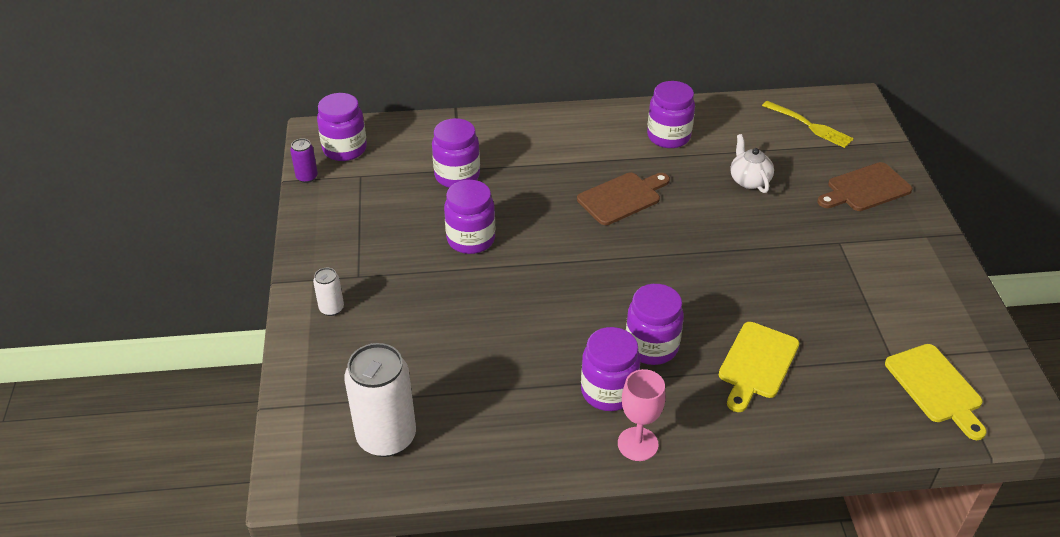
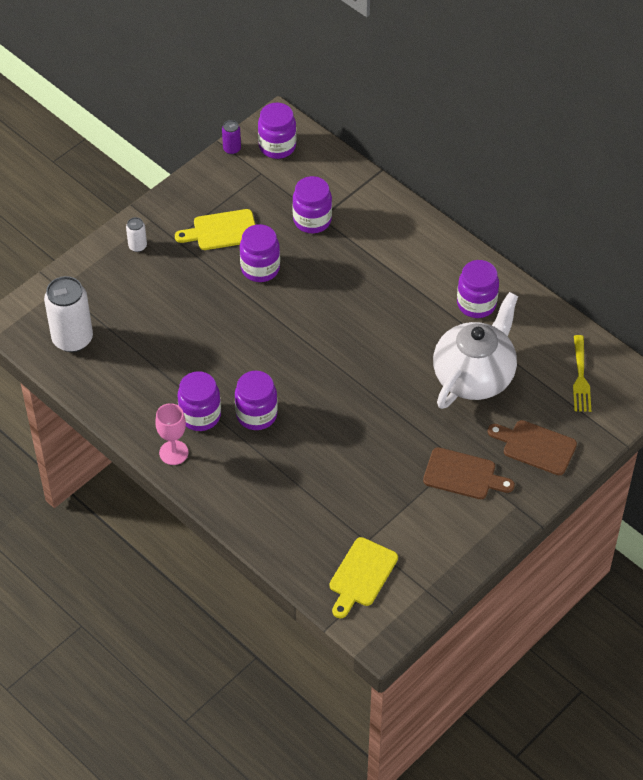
camera: 50 degrees right, 10 degrees up
(622, 197) = (381, 318): brown cutting board -> brown cutting board (463, 475)
(749, 180) = (474, 376): white teapot -> white teapot, size x2.18
(757, 364) = (293, 474): yellow cutting board -> yellow cutting board (221, 231)

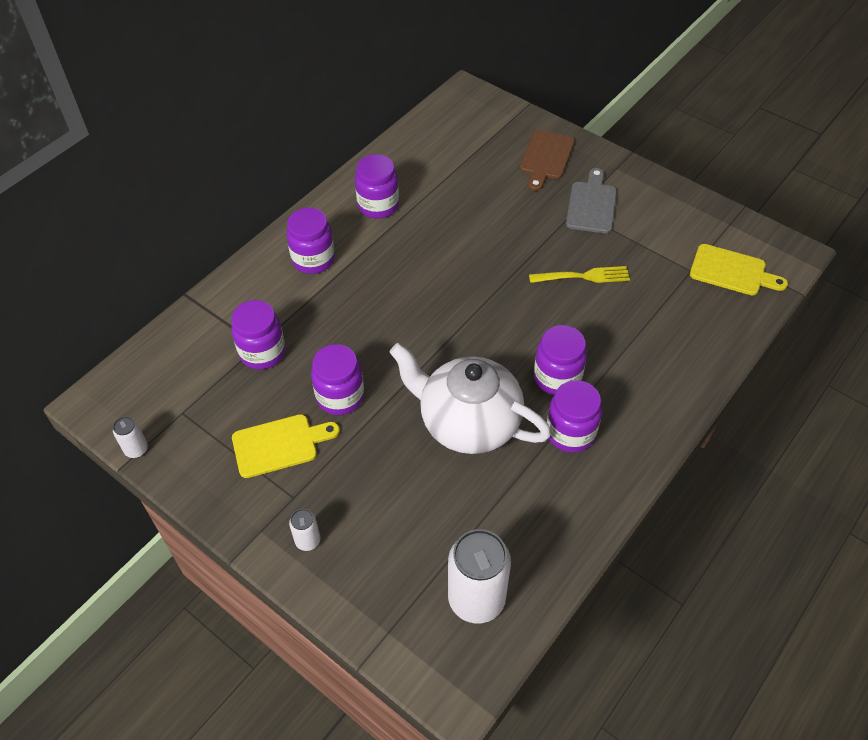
camera: 95 degrees left, 0 degrees up
(173, 452) = (629, 453): pink goblet -> none
(221, 231) = (279, 445): yellow cutting board -> yellow cutting board turned 90 degrees counterclockwise
(232, 149) = (136, 449): purple can -> white can
(277, 146) = (137, 399): purple jar -> purple jar (313, 259)
(463, 475) = (591, 205): brown cutting board -> grey cutting board
(474, 376) = (471, 203): white teapot -> white teapot (468, 422)
(580, 376) = (459, 132): yellow fork -> yellow fork (582, 276)

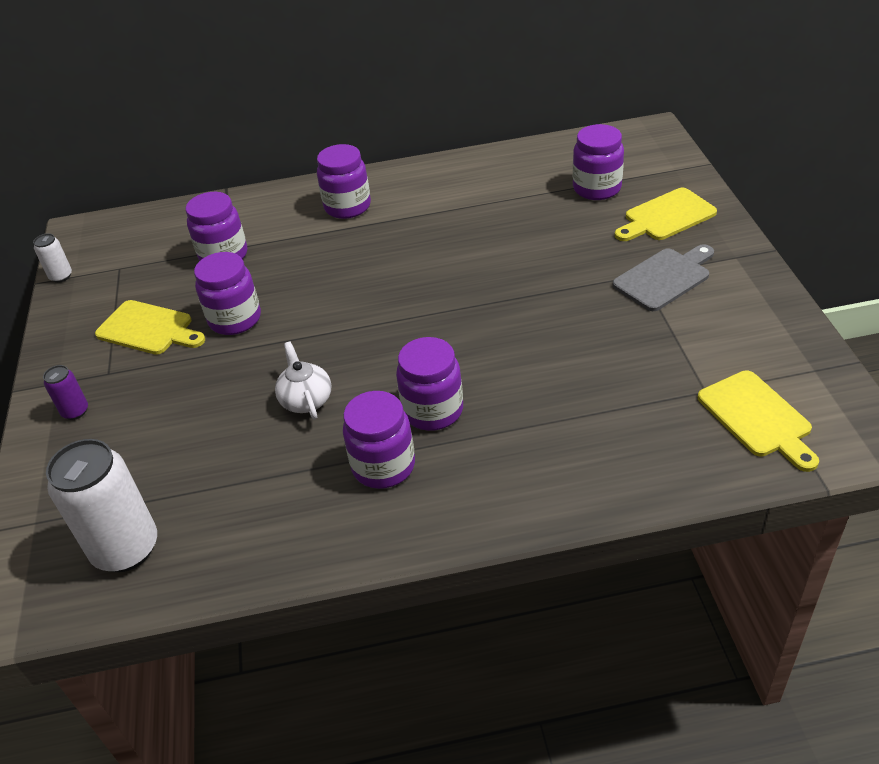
camera: 45 degrees right, 10 degrees down
(308, 540) = (75, 411): white can -> purple can
(378, 205) = (452, 190): purple jar -> purple jar (597, 188)
(468, 422) = (306, 400): white teapot -> white teapot, size x0.46
(546, 158) = (666, 216): brown cutting board -> yellow cutting board
(582, 276) = (572, 336): yellow fork -> none

